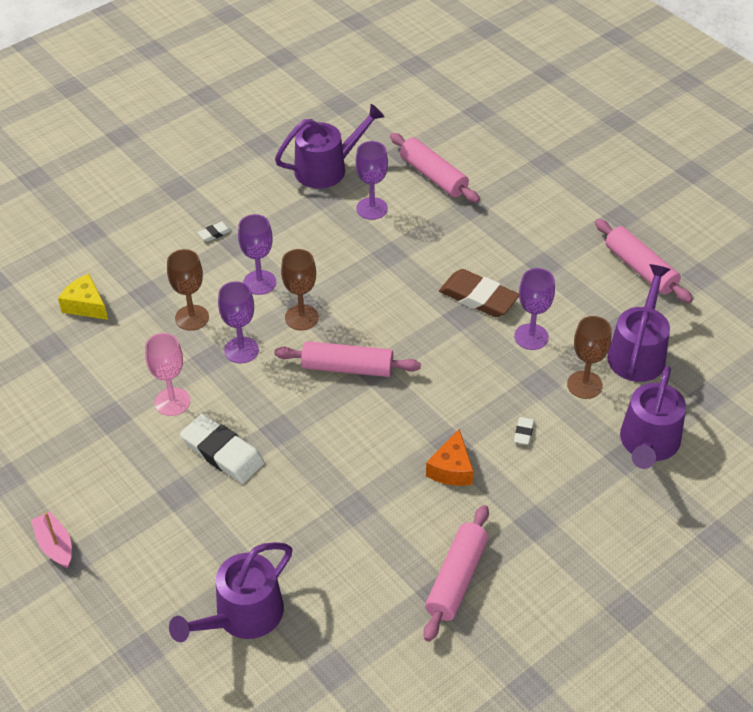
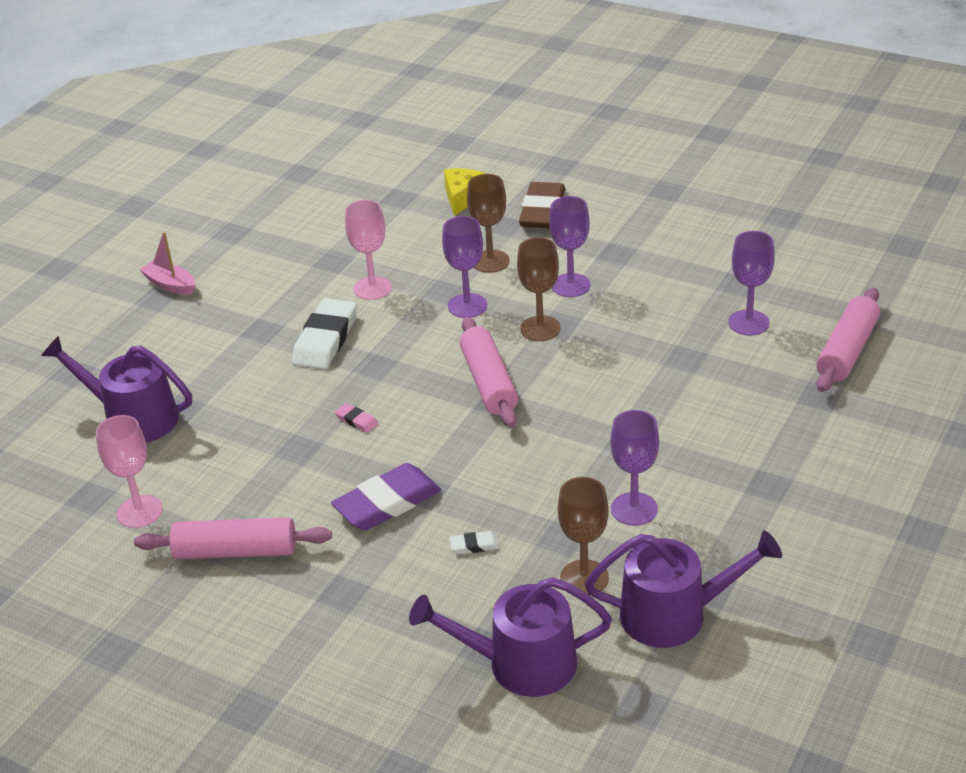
camera: 70 degrees right, 10 degrees down
(55, 545) = (170, 284): pink boat -> pink boat turned 90 degrees counterclockwise
(214, 233) = (619, 234): white eraser -> none
(326, 169) = (785, 271): purple watering can -> none
(343, 461) = (356, 420): none -> pink eraser
(373, 636) = (139, 511): none -> pink goblet
(451, 469) = (387, 503): orange cheese -> purple eraser
(478, 297) = (668, 447): brown eraser -> brown eraser (542, 211)
(640, 269) = (834, 578): pink rolling pin -> none

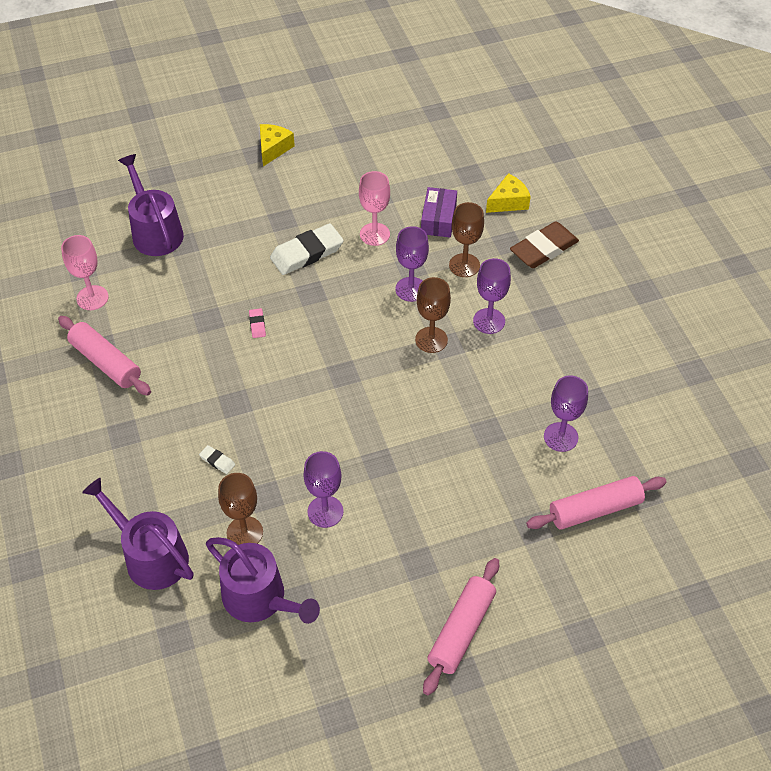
camera: 40 degrees right, 15 degrees up
(170, 284) = (273, 148): pink boat -> yellow cheese
(387, 503) = (208, 394): purple eraser -> none
(417, 244) = (438, 219): none -> purple box
(489, 382) = (356, 356): pink rolling pin -> pink rolling pin (461, 630)

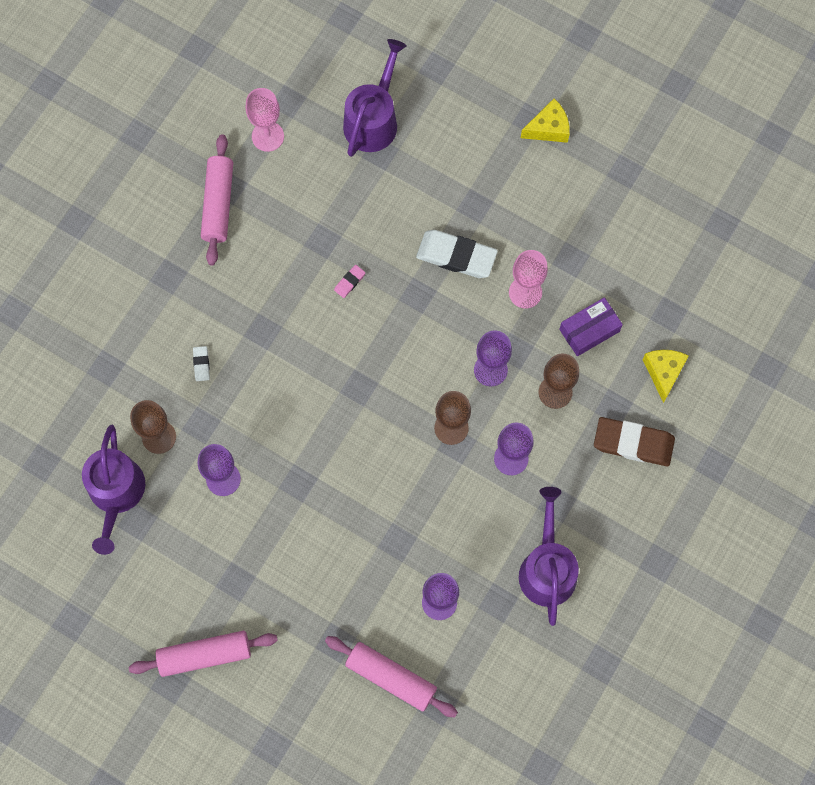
camera: 50 degrees right, 20 degrees up
(151, 556) = (87, 389): purple watering can -> purple watering can (547, 568)
(508, 202) = (663, 372): yellow cheese -> yellow cheese turned 105 degrees counterclockwise

